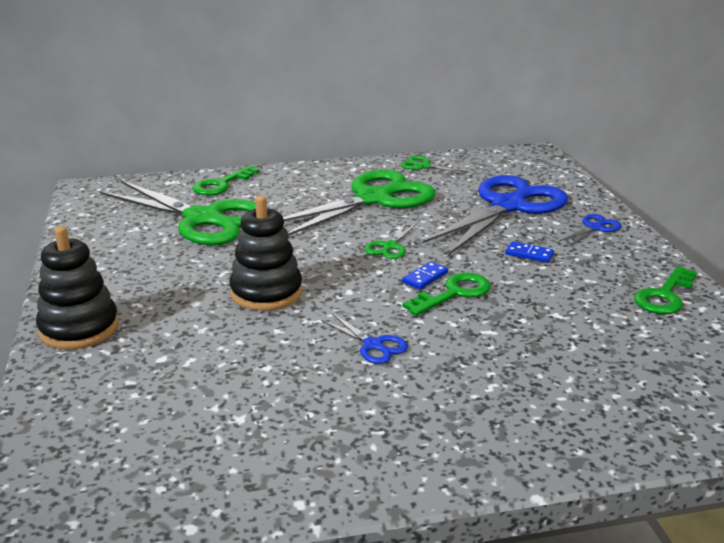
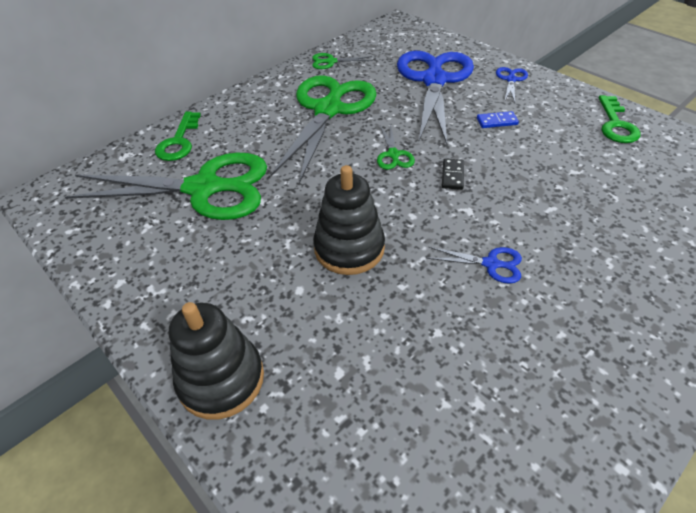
camera: 30 degrees left, 20 degrees up
(425, 277) = (452, 175): blue domino -> black domino
(454, 293) = (489, 182): green key -> none

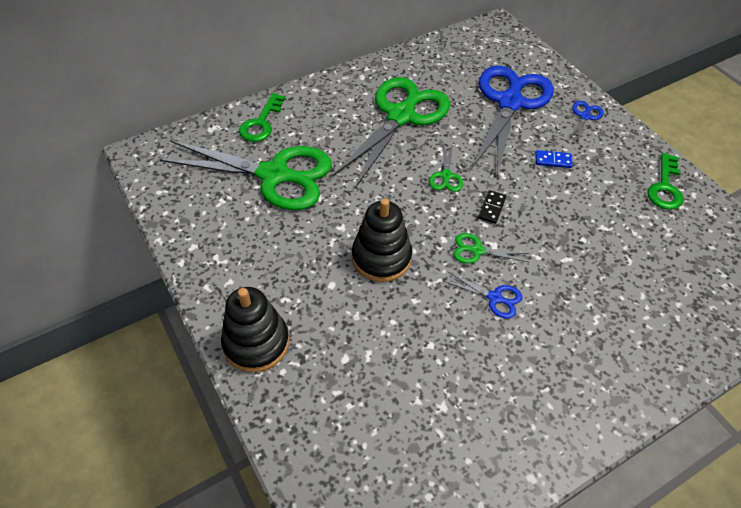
camera: 10 degrees right, 5 degrees up
(331, 62) = (418, 61): green scissors -> green scissors (477, 250)

